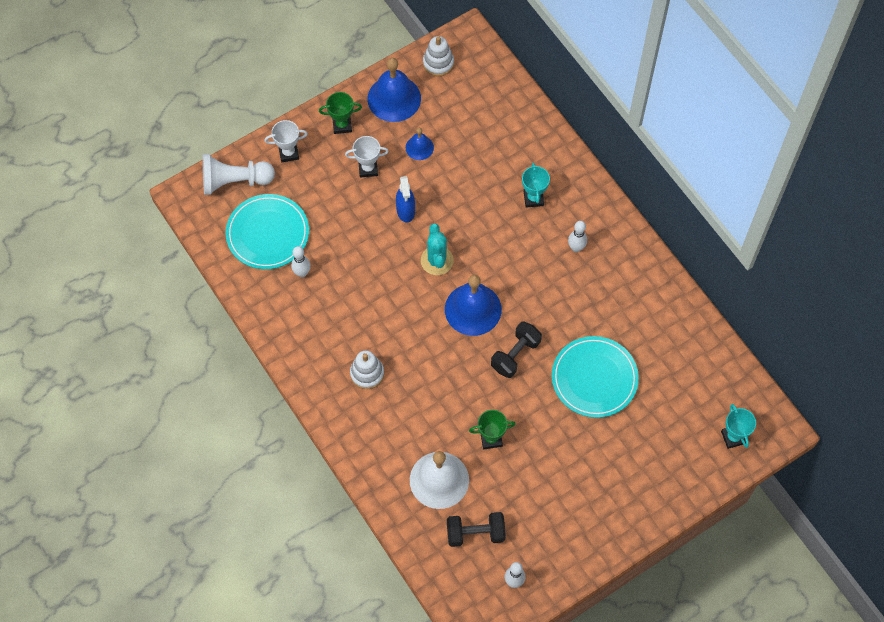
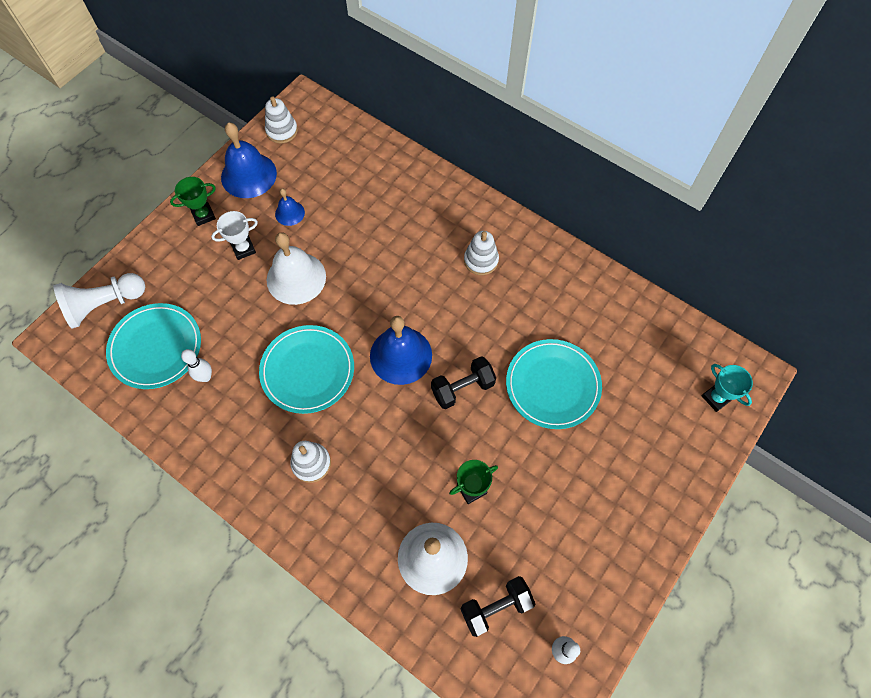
camera: 20 degrees left, 0 degrees up
(289, 153) = (155, 259): white trophy -> none
(389, 296) = (307, 370): none -> turquoise plate
(405, 210) = (296, 278): blue spray bottle -> white bell
(437, 260) = (345, 317): turquoise cactus -> none
(515, 355) = (462, 388): black dumbbell -> black dumbbell turned 45 degrees clockwise
(533, 198) = (420, 227): turquoise trophy -> none
(576, 248) = (481, 260): white bowling pin -> white stacking toy

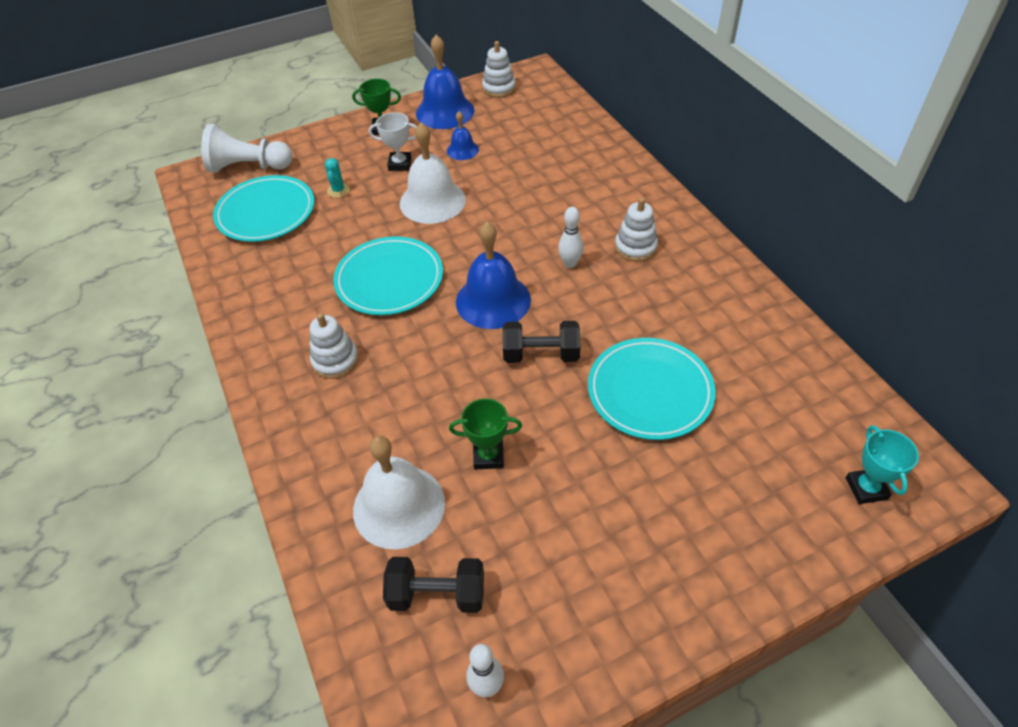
camera: 30 degrees right, 15 degrees down
(205, 377) = (291, 250): white bowling pin -> white bowling pin (570, 264)
(206, 298) = (338, 190): none -> turquoise cactus

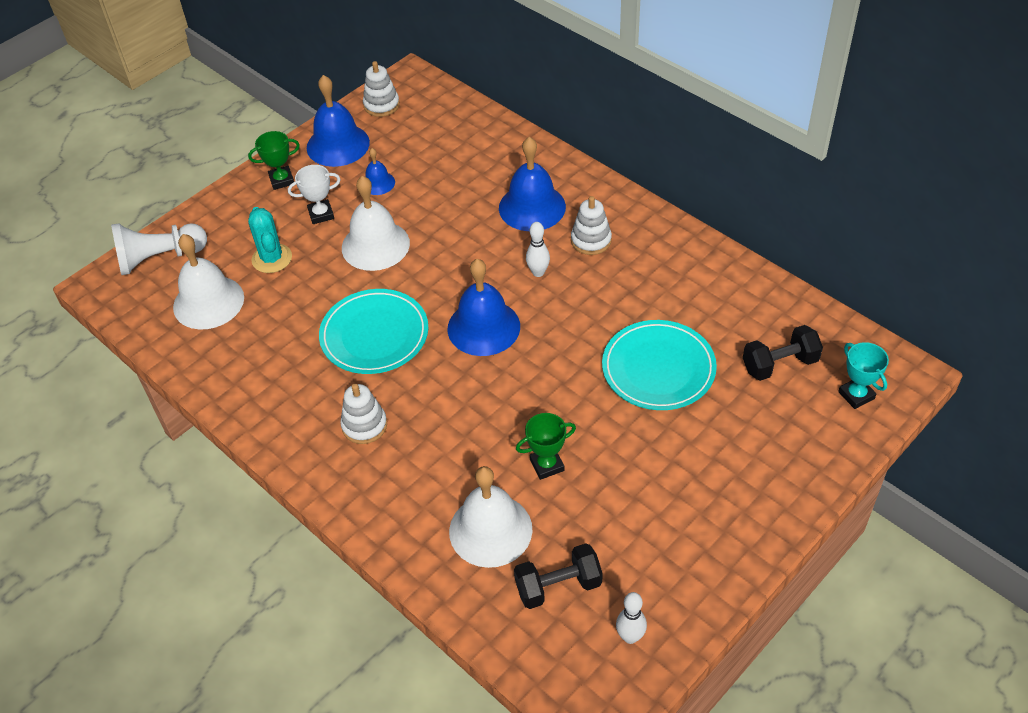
camera: 20 degrees left, 0 degrees up
(266, 212) = (208, 302): turquoise plate -> white bell
(338, 190) = (272, 258): turquoise cactus -> turquoise cactus, size x1.66
(541, 355) = (551, 364): black dumbbell -> black dumbbell (779, 364)
(592, 203) = (532, 207): none -> blue bell

